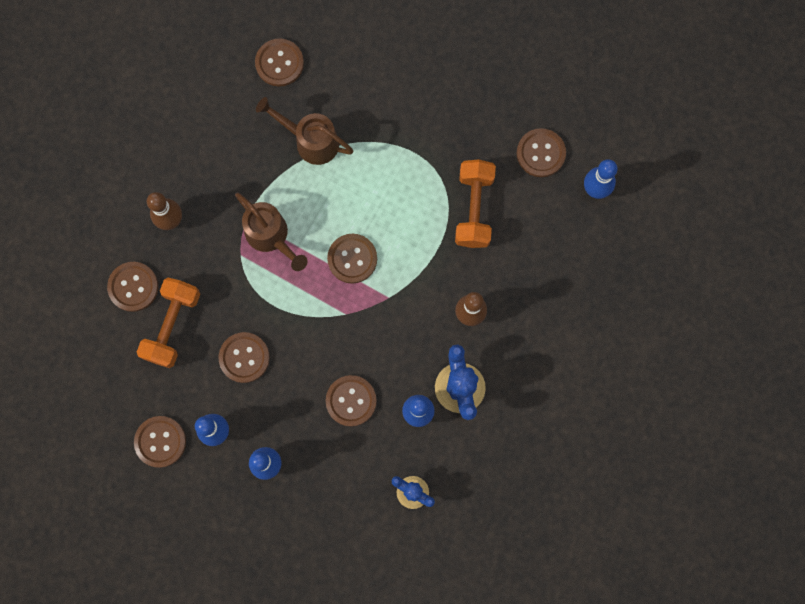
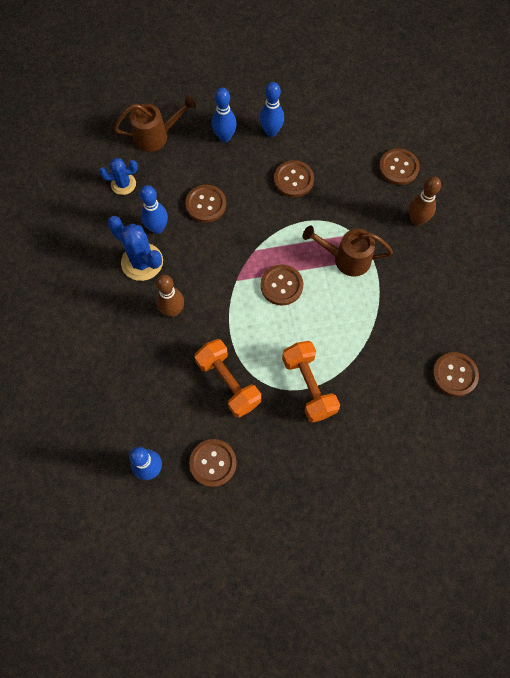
camera: 140 degrees right, 10 degrees down
(160, 441) = (298, 104): brown button -> none
(172, 326) = (353, 165): orange dumbbell -> orange dumbbell (308, 386)
(311, 141) = (381, 339): brown watering can -> brown watering can (156, 136)

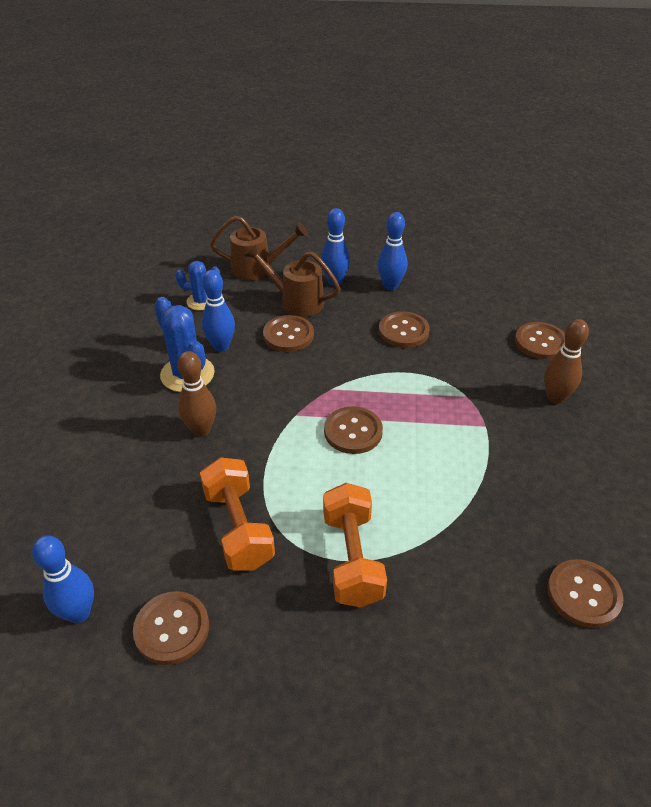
camera: 15 degrees right, 25 degrees down
(346, 259) = (449, 420): brown watering can -> brown watering can (296, 302)

